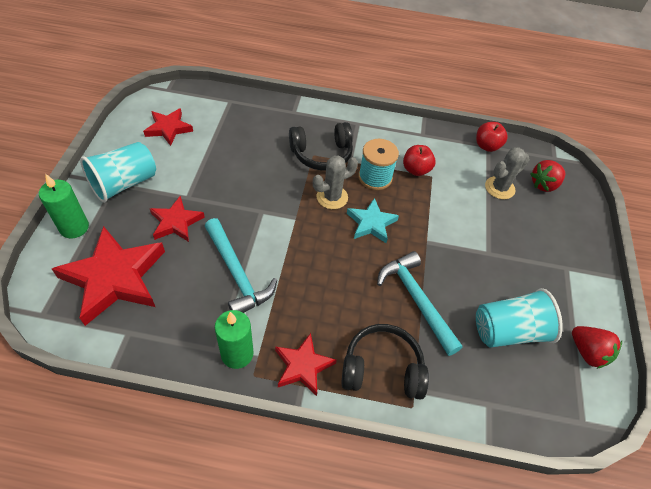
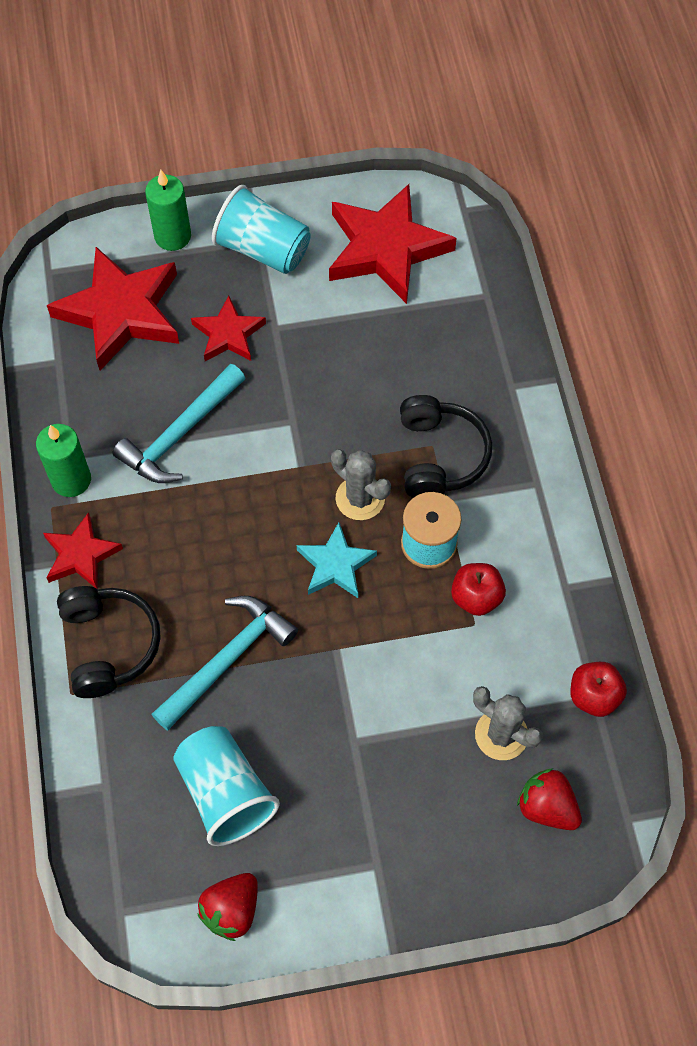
camera: 75 degrees right, 10 degrees up
(168, 128) = (386, 248): red star -> red star, size x1.82
(321, 154) = (439, 456): black headphones -> black headphones turned 150 degrees counterclockwise

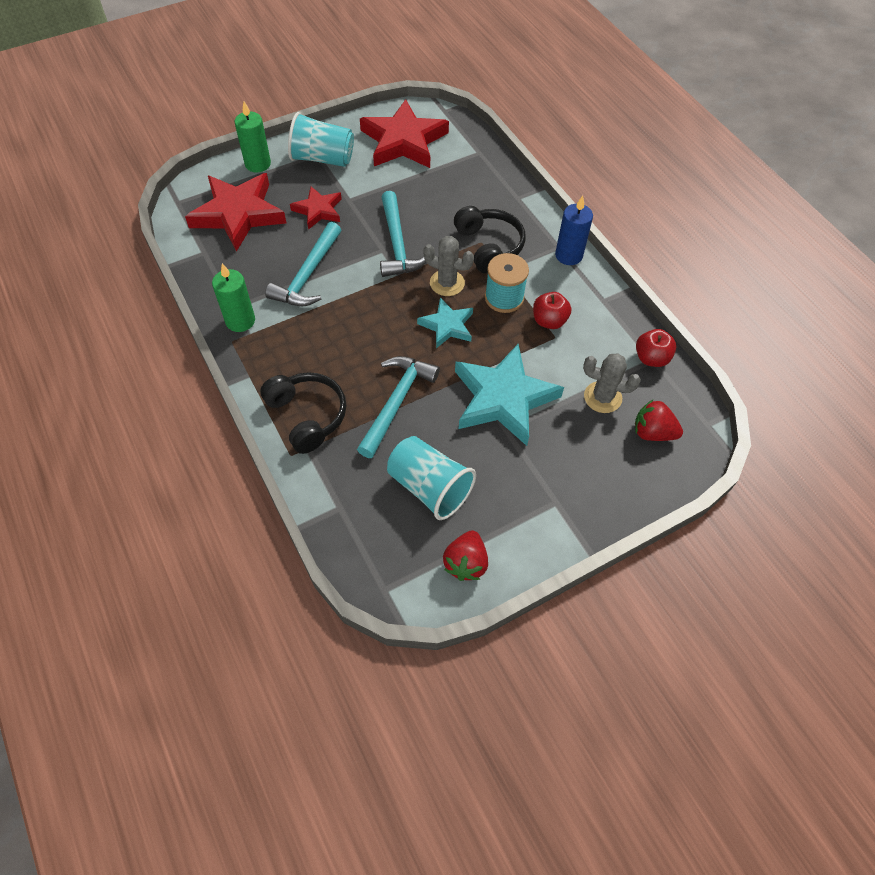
camera: 20 degrees left, 5 degrees down
(81, 555) = (265, 365): red star -> none
(316, 418) = (397, 244): none -> turquoise hammer
(368, 695) = (503, 398): none -> turquoise star
(546, 501) = (568, 255): none -> blue candle

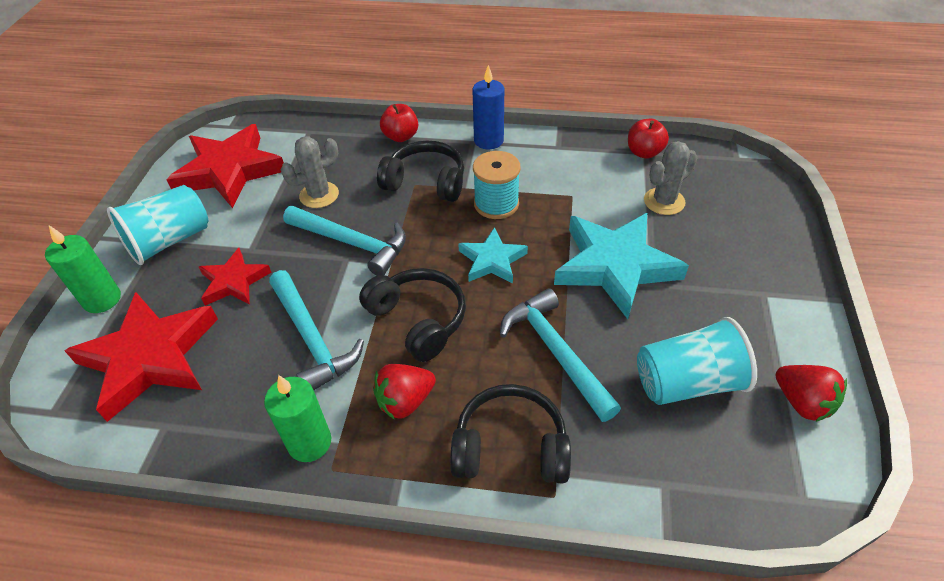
camera: 50 degrees left, 10 degrees down
(363, 317) = (418, 320): none -> black headphones
(447, 283) = (439, 233): grey cactus -> grey cactus (319, 195)
(549, 321) = (550, 190): red apple -> red apple (401, 136)
(652, 432) = (724, 192): red strawberry -> red strawberry (405, 401)

